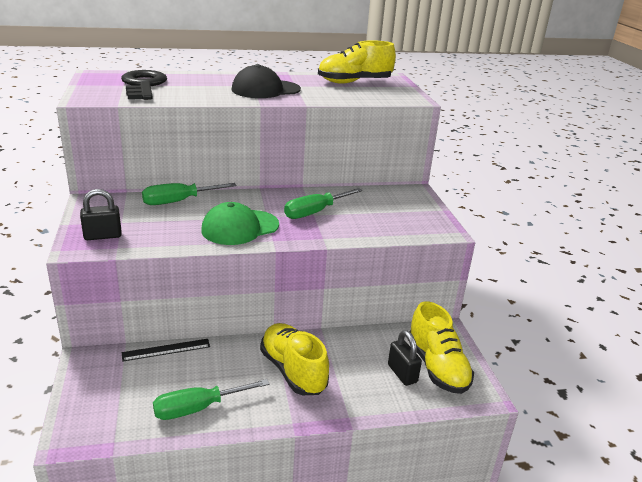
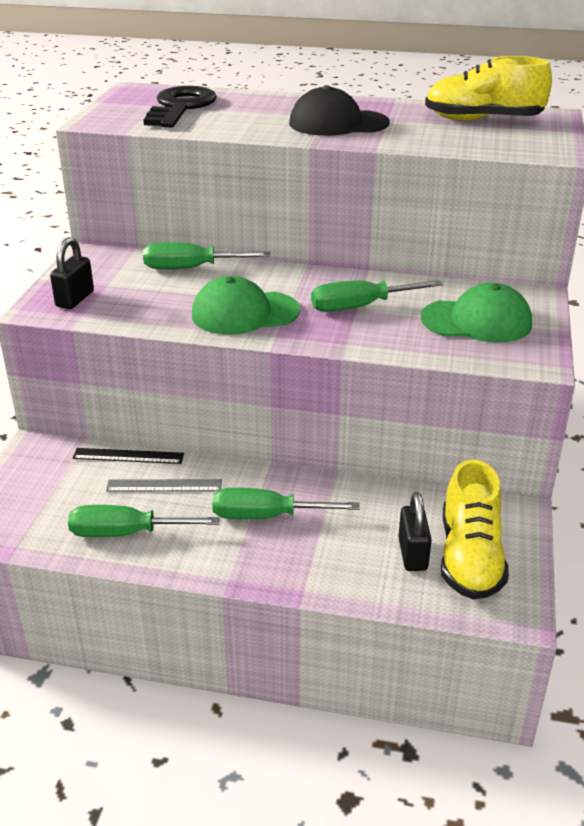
camera: 25 degrees right, 5 degrees up
(103, 236) = (75, 299): black padlock -> black padlock turned 75 degrees counterclockwise
(206, 366) = (164, 486): none -> grey ruler
(293, 371) = (266, 516): yellow shoe -> green screwdriver
(393, 211) = (476, 321): none -> green cap

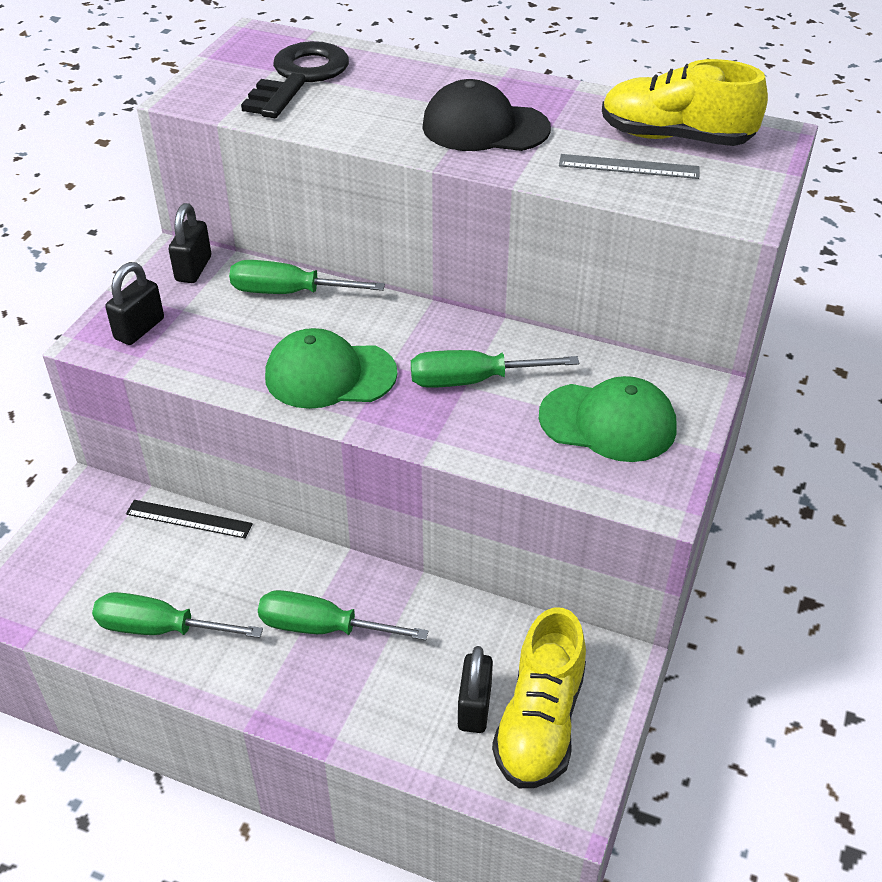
camera: 10 degrees right, 10 degrees up
(107, 260) = (193, 269): none -> black padlock
(164, 486) = (218, 567): grey ruler -> grey ruler (628, 167)

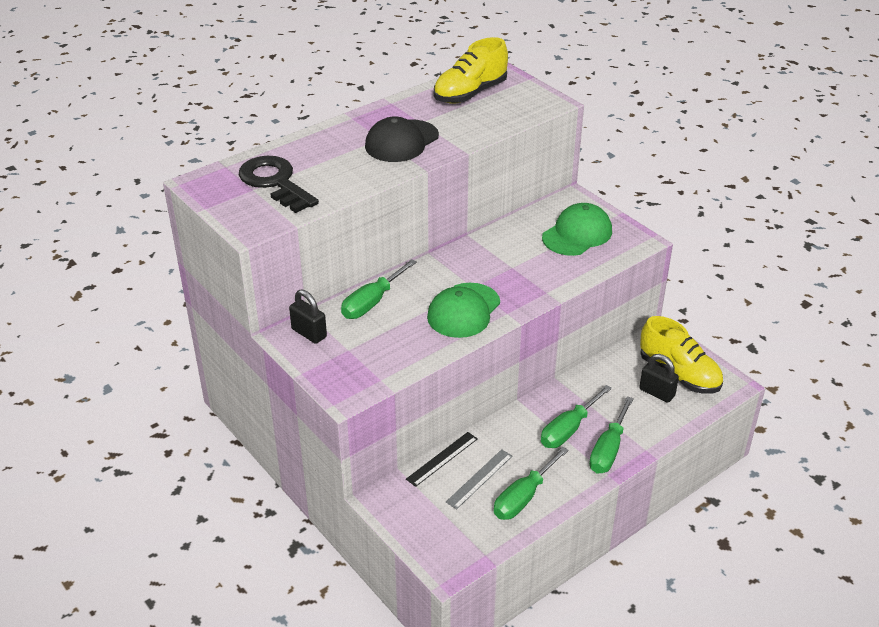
camera: 60 degrees left, 5 degrees down
(139, 329) = (352, 373): black padlock -> none
(472, 381) = (510, 264): green screwdriver -> green screwdriver (608, 450)
(628, 167) = (483, 115): grey ruler -> grey ruler (479, 479)

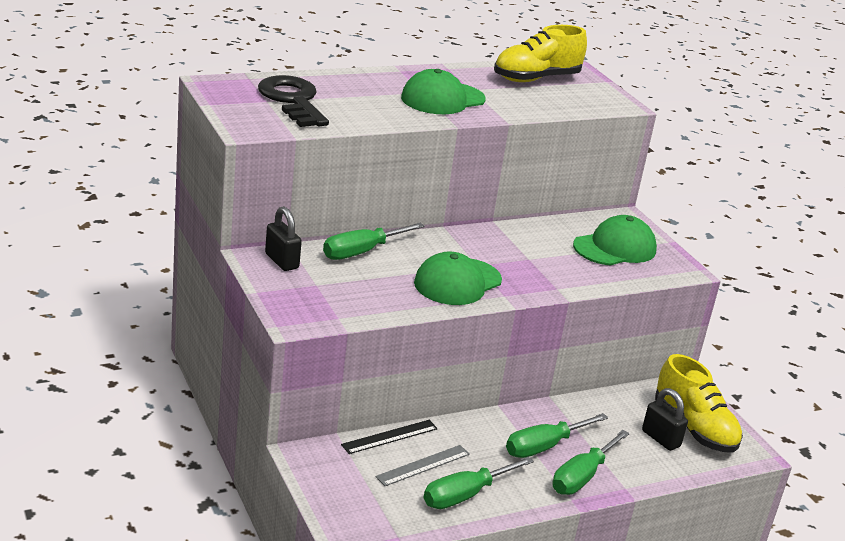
camera: 10 degrees right, 10 degrees down
(401, 141) = (442, 99): black cap -> green cap

